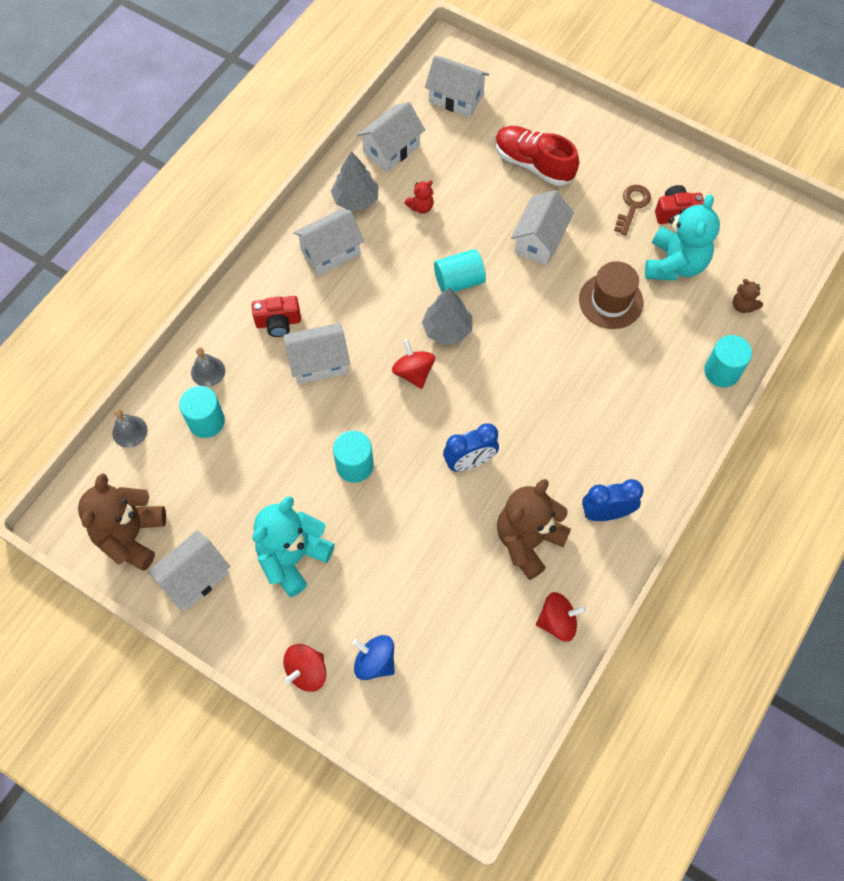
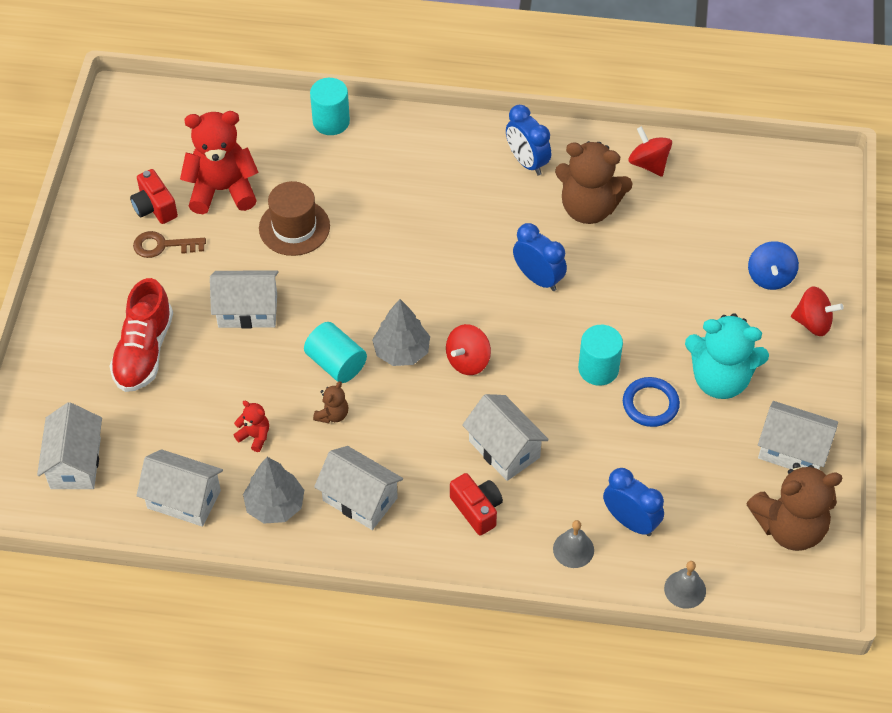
camera: 115 degrees left, 10 degrees down
(206, 421) = (630, 521): turquoise cylinder -> blue clock
(299, 489) = (650, 404): none -> blue ring
(674, 264) = (222, 190): turquoise teddy bear -> red teddy bear
(743, 306) = (246, 125): brown teddy bear -> brown teddy bear (332, 414)

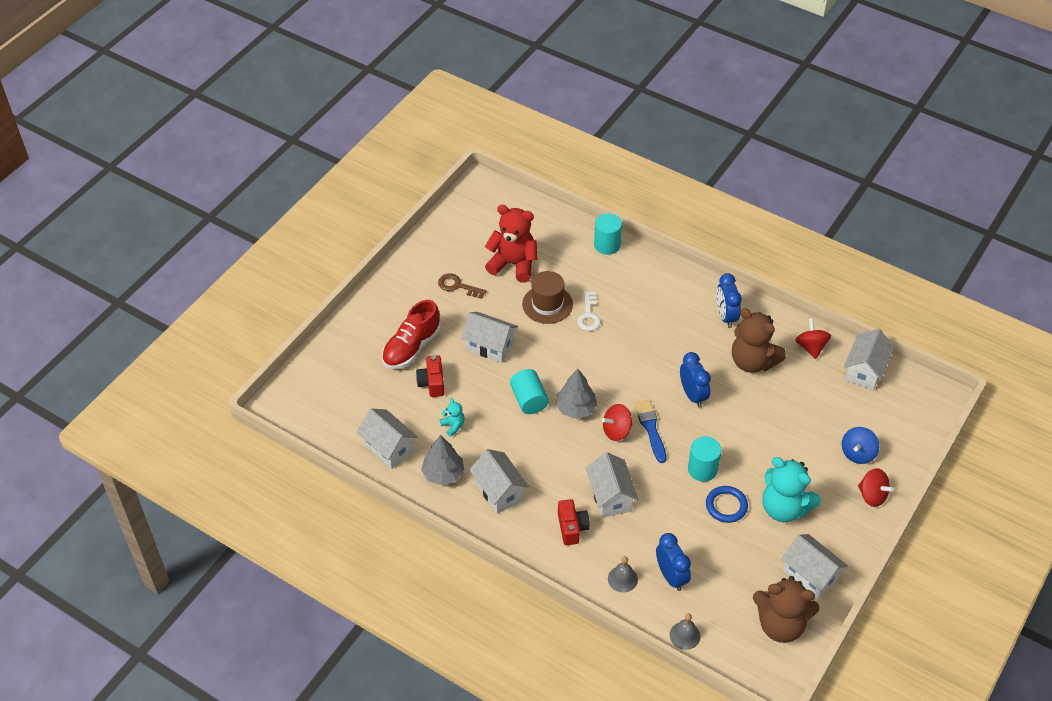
camera: 25 degrees right, 5 degrees down
(75, 463) = (334, 400): white house -> white house (864, 371)
(154, 207) = (465, 260): red camera -> red camera (432, 383)
(254, 436) = (453, 426): red teddy bear -> turquoise teddy bear
(332, 414) = (509, 431): brown teddy bear -> none
(355, 222) = (589, 315): none -> white key
(509, 341) = (650, 428): none -> blue brush

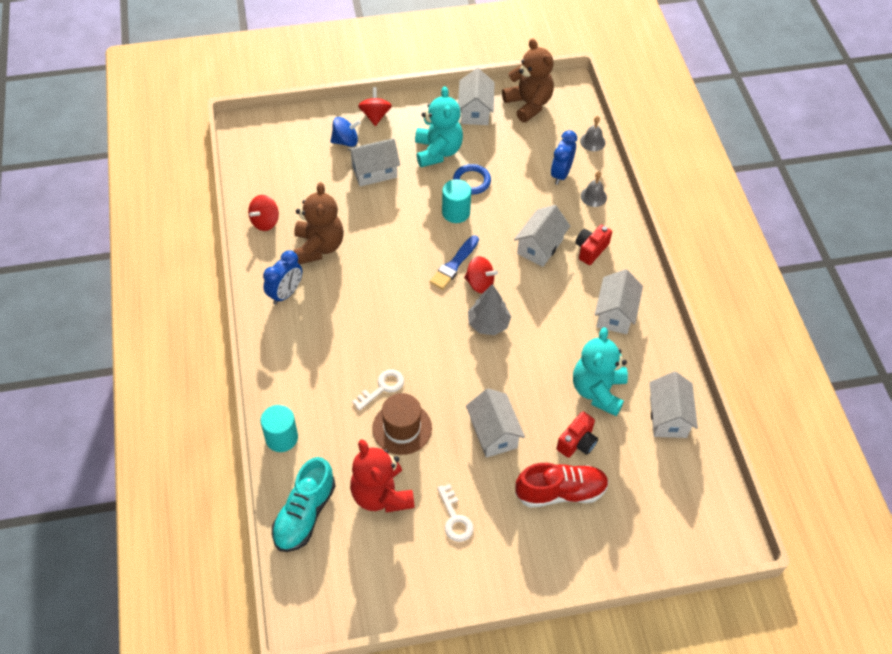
camera: 135 degrees left, 5 degrees up
(443, 474) = (644, 360): grey tree -> none
(453, 426) = (598, 391): turquoise teddy bear -> turquoise teddy bear, size x2.22
(458, 286) = (455, 518): brown key -> white key
(529, 400) = (515, 360): turquoise cylinder -> none
(542, 224) = (304, 514): none -> turquoise shoe
(693, 395) = (393, 261): blue clock -> none
(864, 371) = (258, 178): white house -> white house (374, 172)

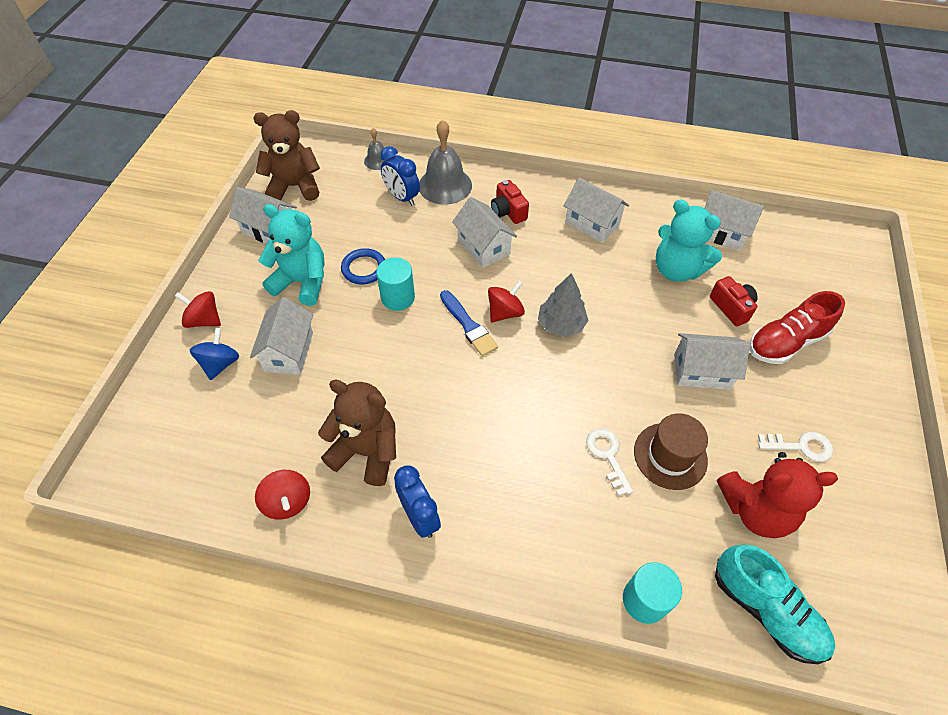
camera: 65 degrees left, 0 degrees up
(560, 492) = (786, 342): red shoe -> red shoe turned 135 degrees counterclockwise
(593, 196) = (445, 185): grey bell -> grey bell, size x1.91

